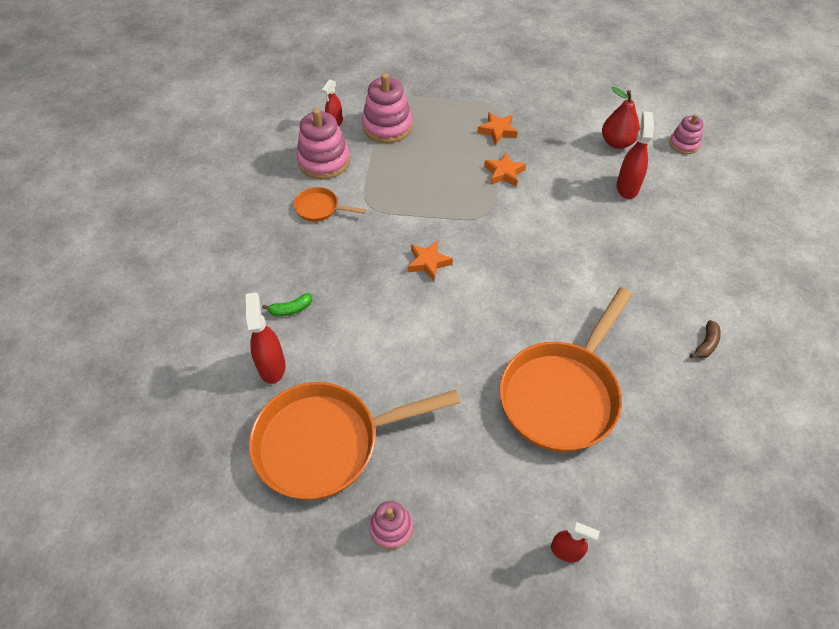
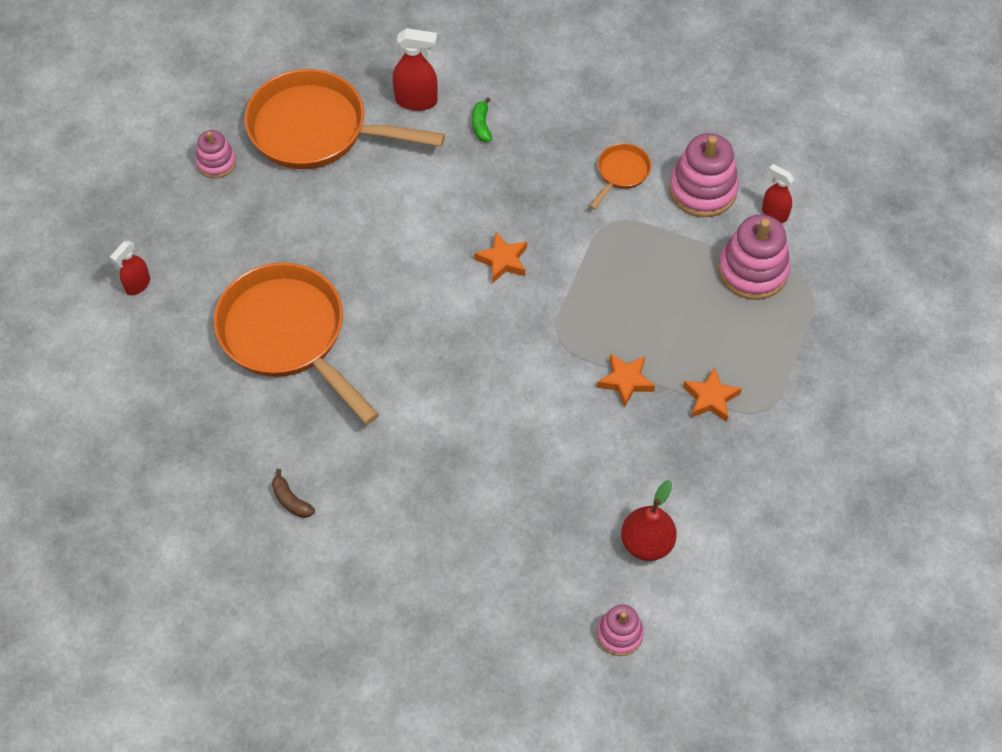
camera: 105 degrees right, 5 degrees up
(326, 443) = (316, 130): orange pan -> orange pan turned 75 degrees counterclockwise
(627, 187) = (556, 520): red spray bottle -> none

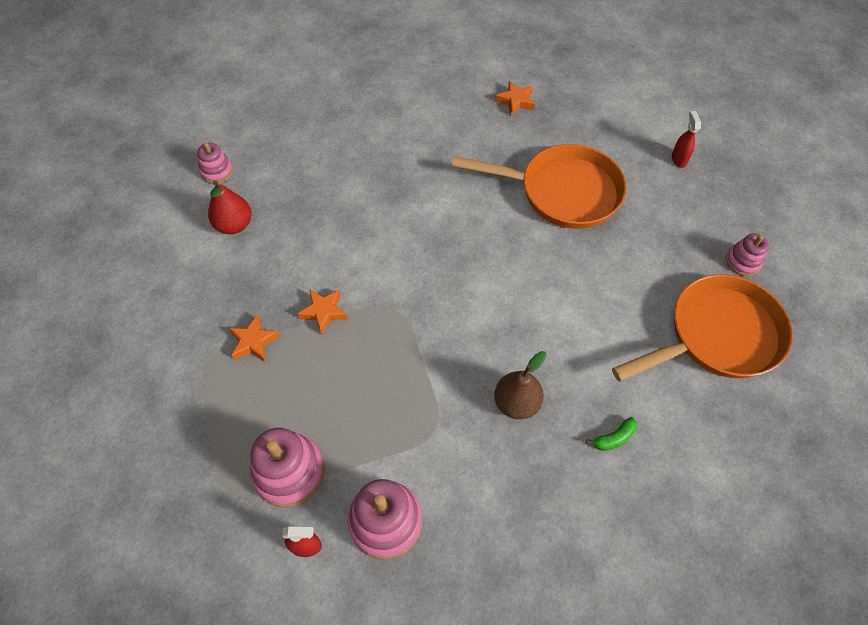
camera: 140 degrees right, 0 degrees up
(291, 500) = (460, 118): brown banana -> none
(416, 101) = (683, 420): red spray bottle -> none
(481, 125) = (614, 438): green banana -> green banana turned 105 degrees clockwise
(502, 261) = (484, 336): orange star -> orange star (515, 101)
(529, 195) = (516, 403): none -> brown pear
(621, 173) = (465, 483): orange pan -> none

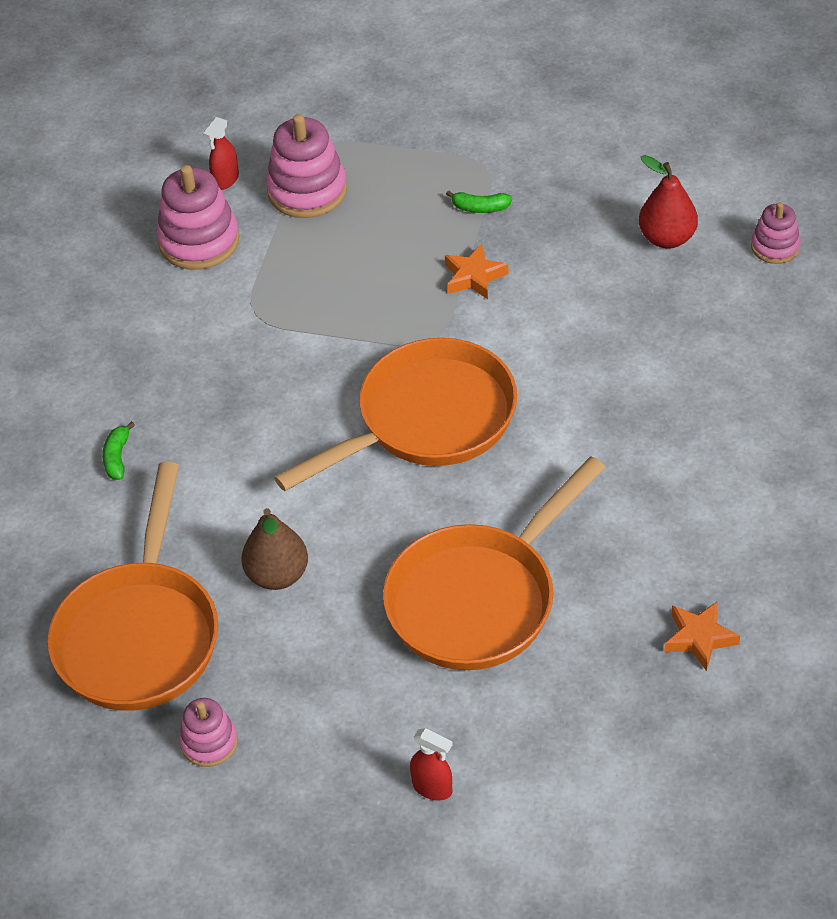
camera: 125 degrees right, 10 degrees down
(254, 342) = (480, 208): orange star -> green banana
(460, 276) = (428, 420): none -> orange pan
(516, 403) = (226, 394): brown pear -> brown pear (277, 575)

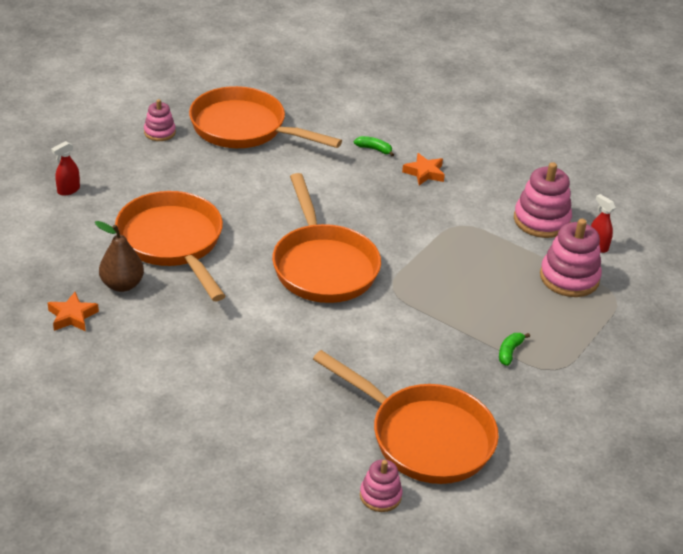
camera: 105 degrees right, 10 degrees down
(277, 575) = (248, 179): brown pear -> brown pear (122, 285)
(474, 276) = (440, 326): orange star -> orange star (424, 173)
(667, 238) = (424, 437): red pear -> orange pan

